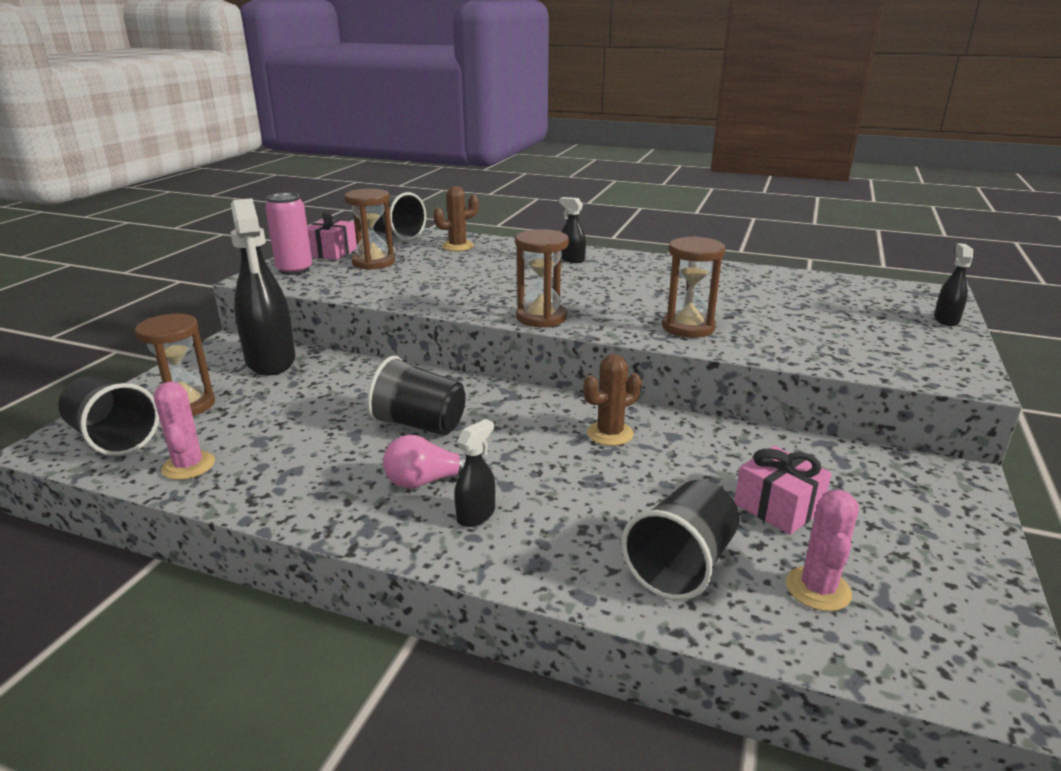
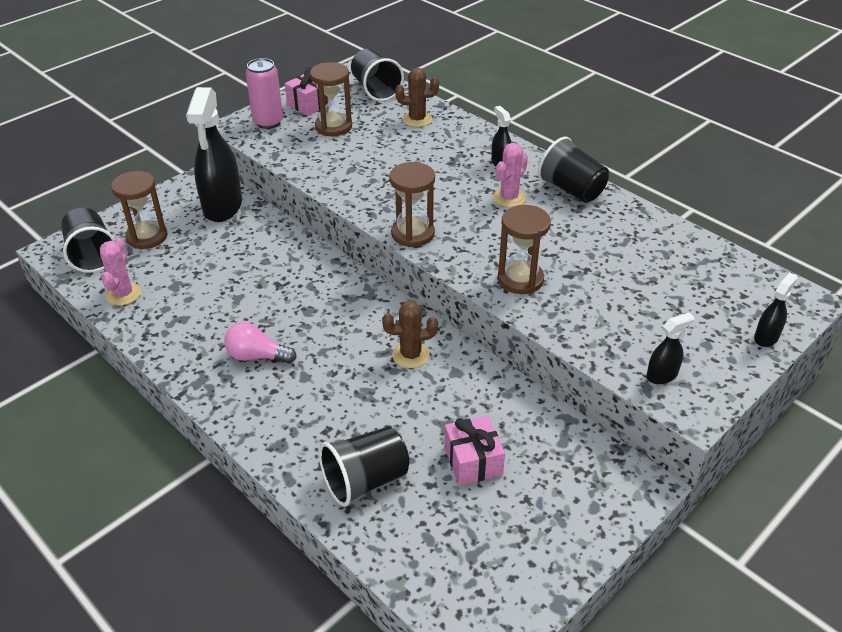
camera: 25 degrees right, 15 degrees up
(419, 425) = (284, 303): black cup -> black cup (571, 190)
(476, 515) = (268, 395): black spray bottle -> black spray bottle (662, 375)
(818, 589) = (437, 531): pink cactus -> pink cactus (509, 198)

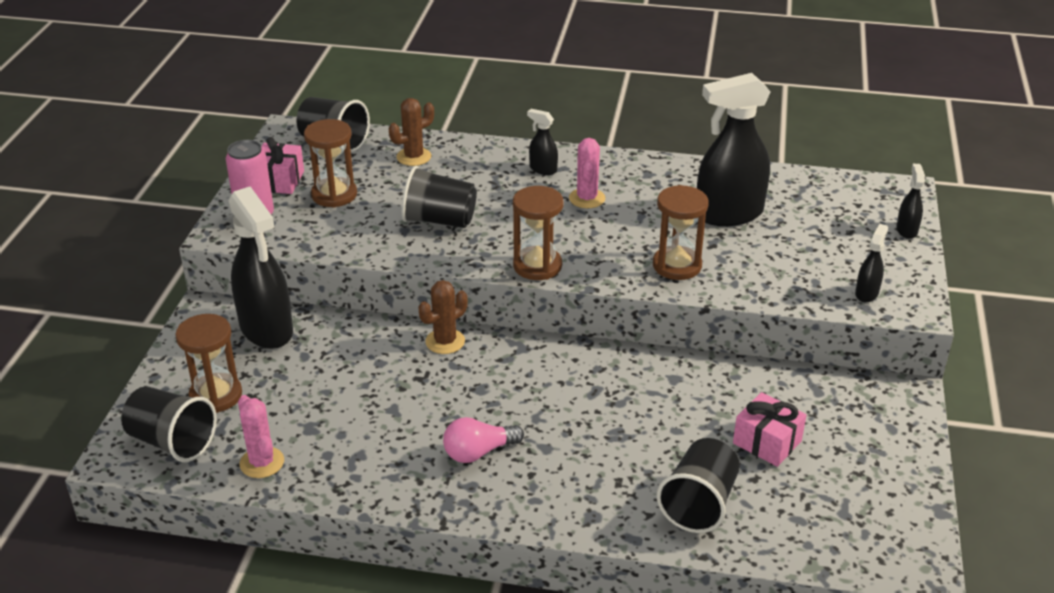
camera: 35 degrees left, 5 degrees down
(410, 355) = (620, 383): brown cactus -> brown cactus (445, 341)
(571, 190) = (633, 170): black cup -> black cup (439, 220)
(612, 256) = (728, 214): none -> black spray bottle

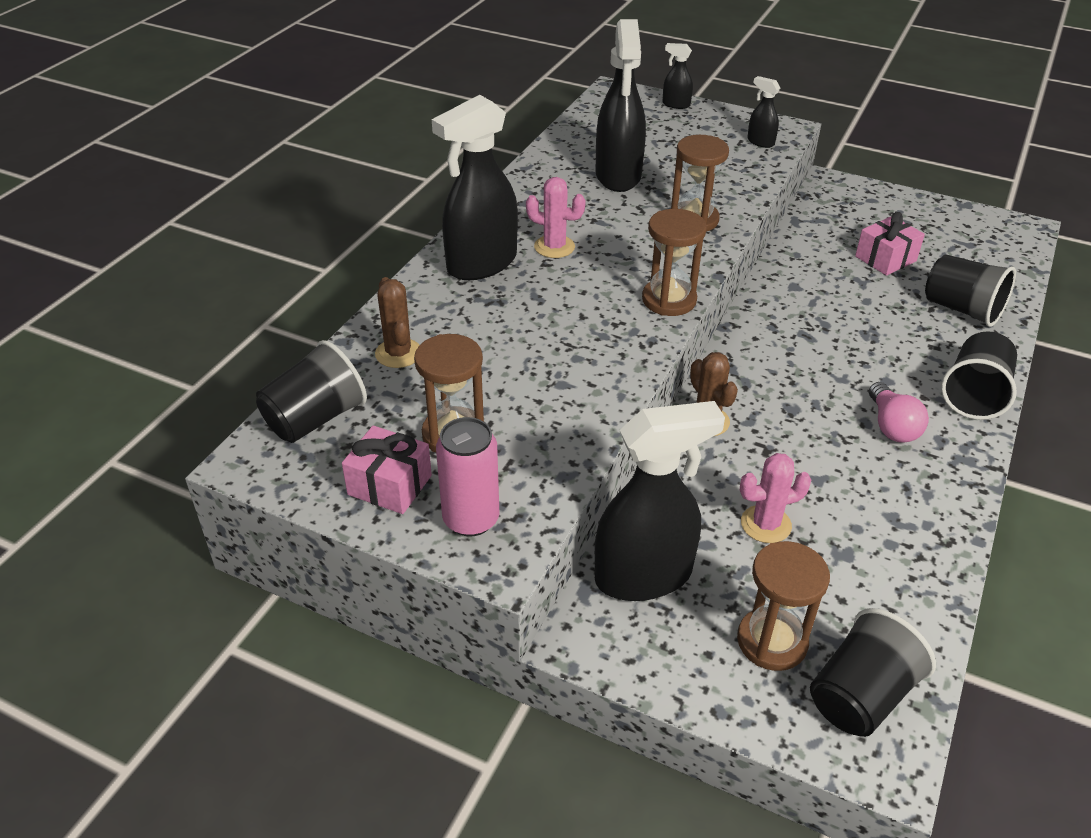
camera: 75 degrees left, 5 degrees up
(262, 462) = (903, 605): pink cactus -> pink cactus (766, 524)
(439, 220) = (553, 354): black cup -> black cup (974, 395)
(543, 169) = (481, 264): black spray bottle -> black spray bottle, size x2.23

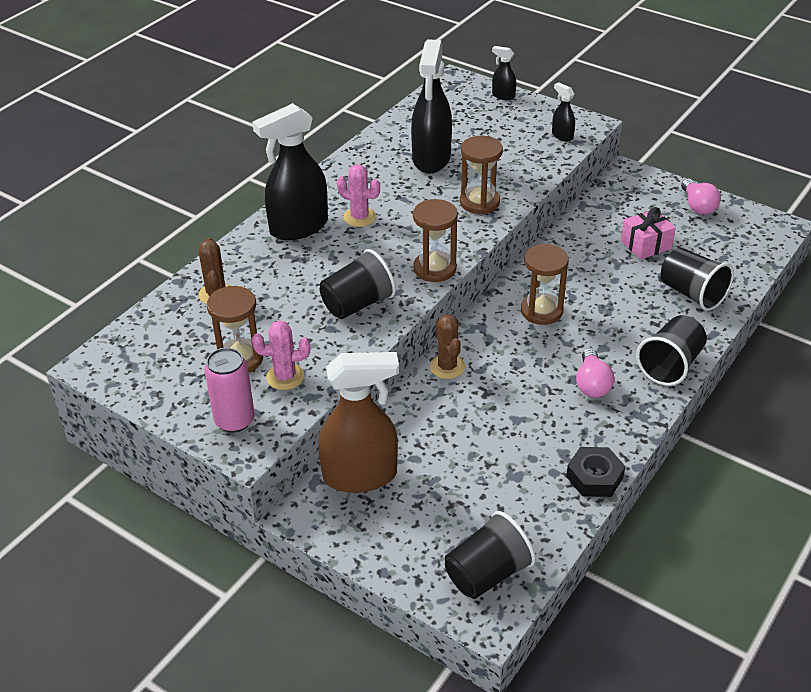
camera: 10 degrees right, 0 degrees up
(315, 419) = (144, 338): black cup -> black cup (357, 304)
(389, 485) = (184, 391): pink gift -> none
(644, 576) = (360, 476): black spray bottle -> brown spray bottle
(766, 524) = (464, 448): pink cactus -> pink cactus (285, 377)
(772, 641) = (437, 530): brown hourglass -> brown hourglass (541, 311)
(924, 213) = (697, 206): none -> pink light bulb
(944, 545) = (594, 477): none -> black nut

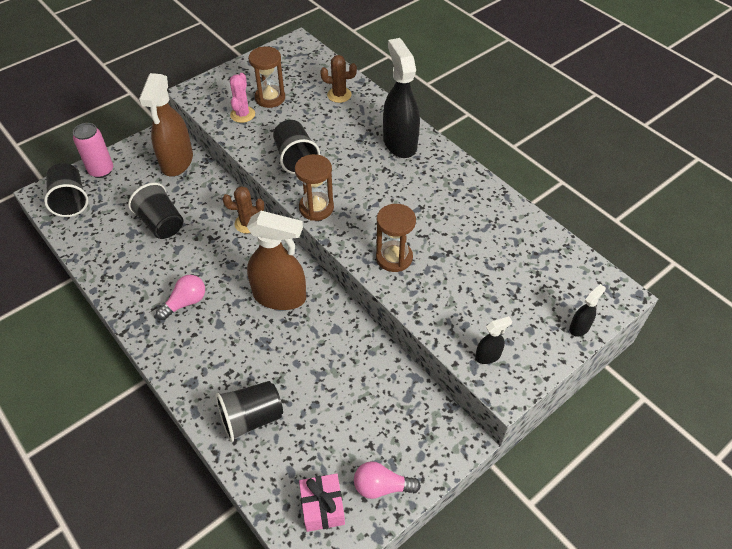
camera: 105 degrees right, 10 degrees up
(234, 420) = (218, 90): pink can -> pink can (101, 170)
(359, 217) = (400, 178): pink cactus -> none
(431, 159) = (472, 240): black spray bottle -> none
(541, 311) = (280, 297): brown hourglass -> brown spray bottle
(592, 384) = (185, 302): pink light bulb -> pink light bulb turned 120 degrees clockwise
(594, 477) = (103, 274): black nut -> none
(646, 245) = (335, 408): pink gift -> pink gift (322, 507)
(670, 365) = (176, 362): black cup -> black cup (161, 224)

